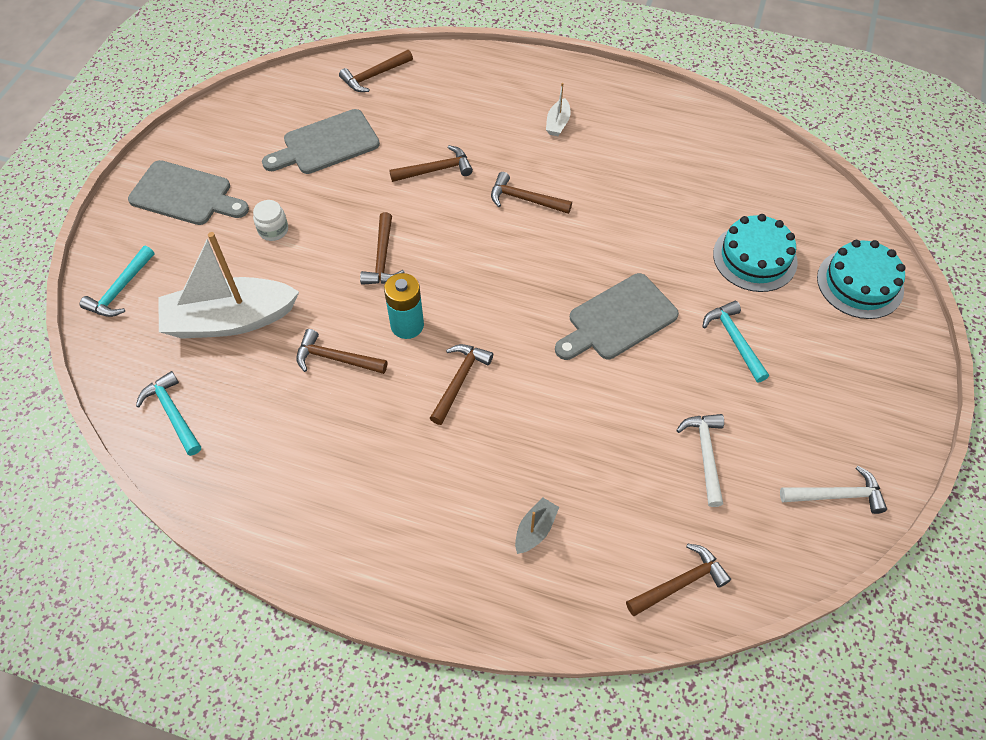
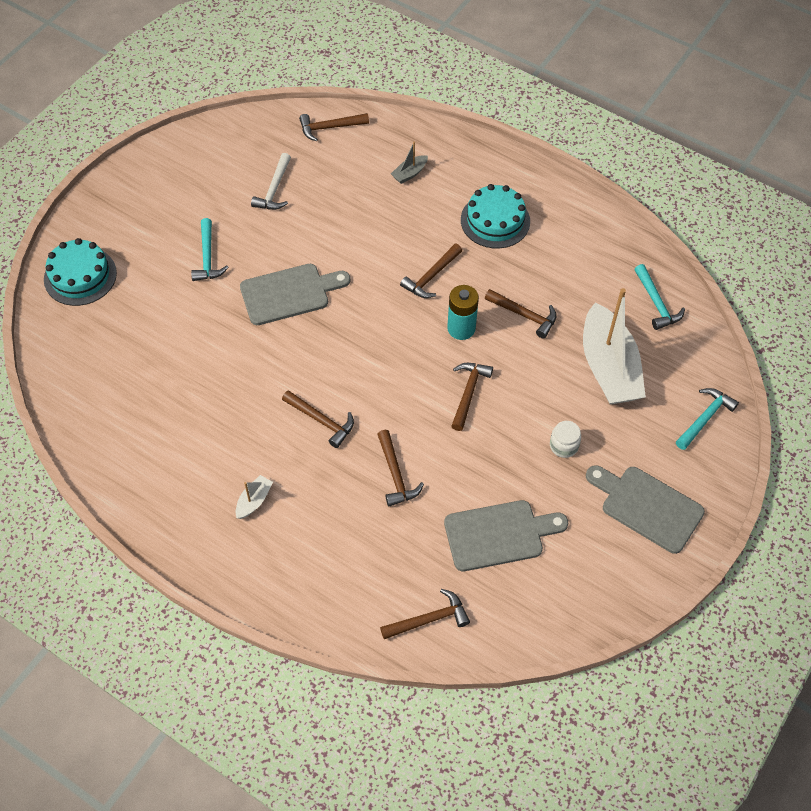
camera: 165 degrees left, 0 degrees up
(230, 320) = (608, 367): white boat -> white boat turned 75 degrees clockwise
(436, 170) = (395, 474): brown hammer -> brown hammer turned 105 degrees counterclockwise
(754, 258) = (149, 317): turquoise cake -> turquoise cake (495, 220)
(836, 495) = (202, 148): white hammer -> none

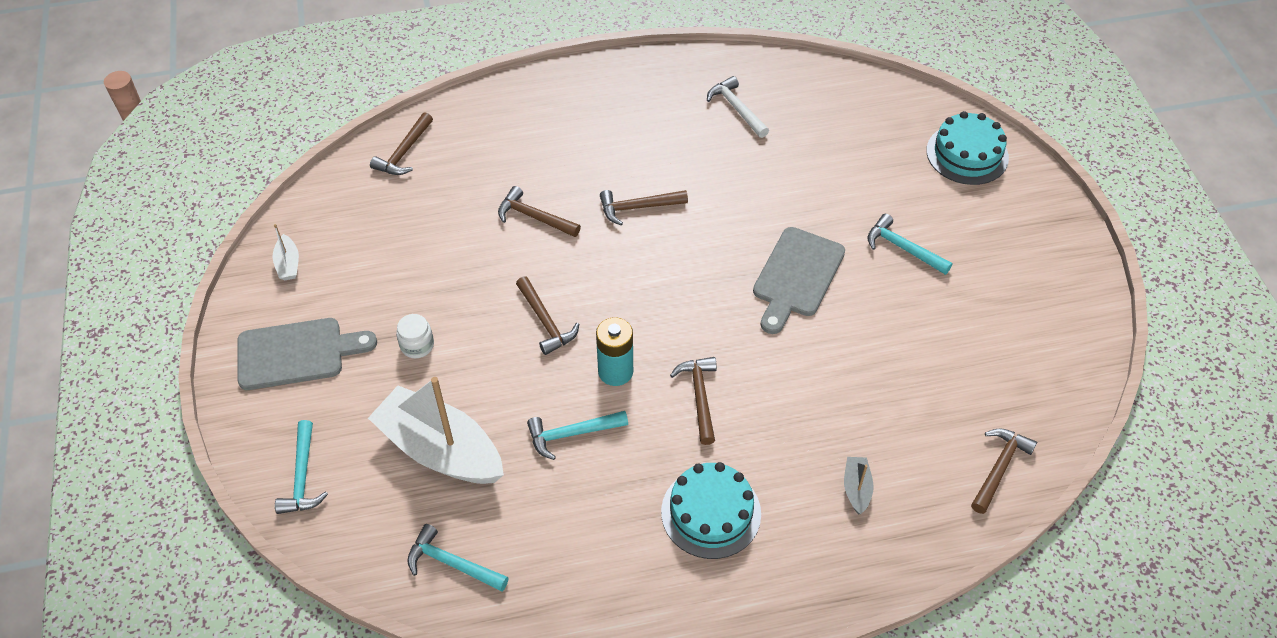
camera: 135 degrees right, 5 degrees down
(254, 501) = (616, 124): white boat -> white boat (288, 264)
(274, 189) = (946, 354): white hammer -> white hammer (736, 108)
(499, 535) = (406, 239): grey cutting board -> none
(524, 315) = (572, 434): brown hammer -> turquoise hammer

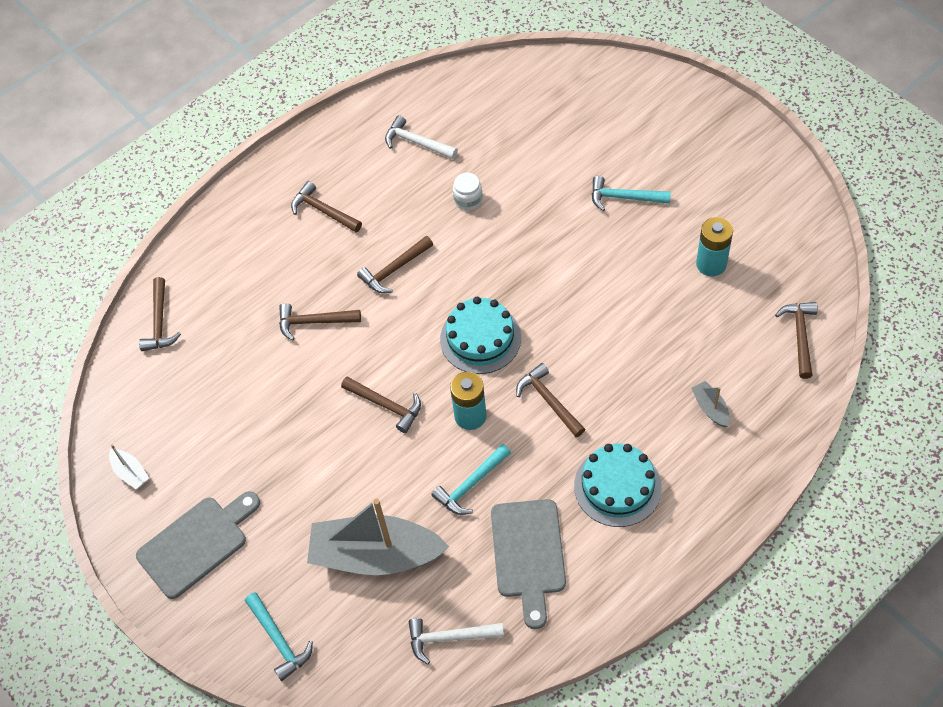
camera: 25 degrees left, 5 degrees up
(417, 345) = (294, 482): white jar -> white jar (468, 200)
(440, 450) = (376, 555): white boat -> grey boat
(452, 563) = (449, 638): turquoise hammer -> white hammer
(611, 127) = (323, 211): none -> brown hammer
(796, 276) = (558, 263): grey cutting board -> grey cutting board (528, 554)
(950, 352) = (711, 264): none -> turquoise battery
(967, 154) = (623, 93): turquoise cake -> turquoise cake (480, 338)

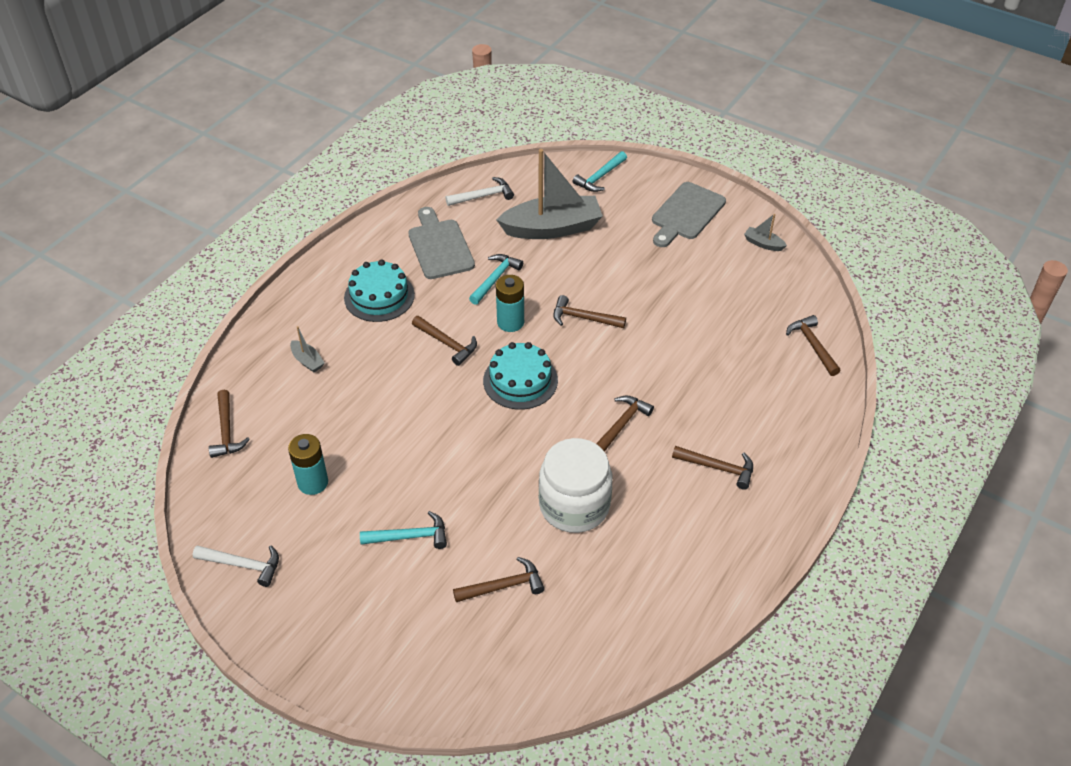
camera: 160 degrees right, 10 degrees down
(130, 472) = (763, 244): white boat -> grey boat
(279, 640) = (600, 177): turquoise hammer -> turquoise hammer turned 90 degrees counterclockwise
(314, 322) = (675, 368): brown hammer -> brown hammer (503, 586)
(417, 142) = (653, 560): white hammer -> white hammer (243, 565)
(468, 200) = (574, 505): white jar -> white jar, size x2.32

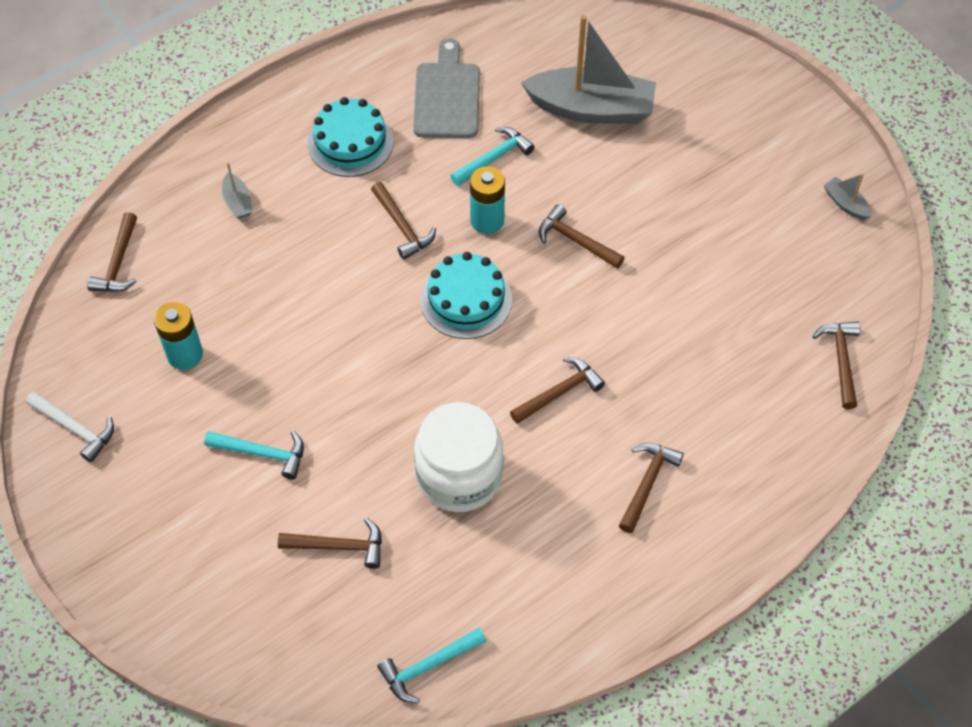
camera: 20 degrees right, 10 degrees up
(483, 196) = (527, 42): white hammer -> none
(600, 177) = (681, 54): turquoise hammer -> turquoise hammer (428, 666)
(686, 214) = (767, 135): grey cutting board -> none
(718, 468) = (647, 483): brown hammer -> brown hammer turned 105 degrees counterclockwise

